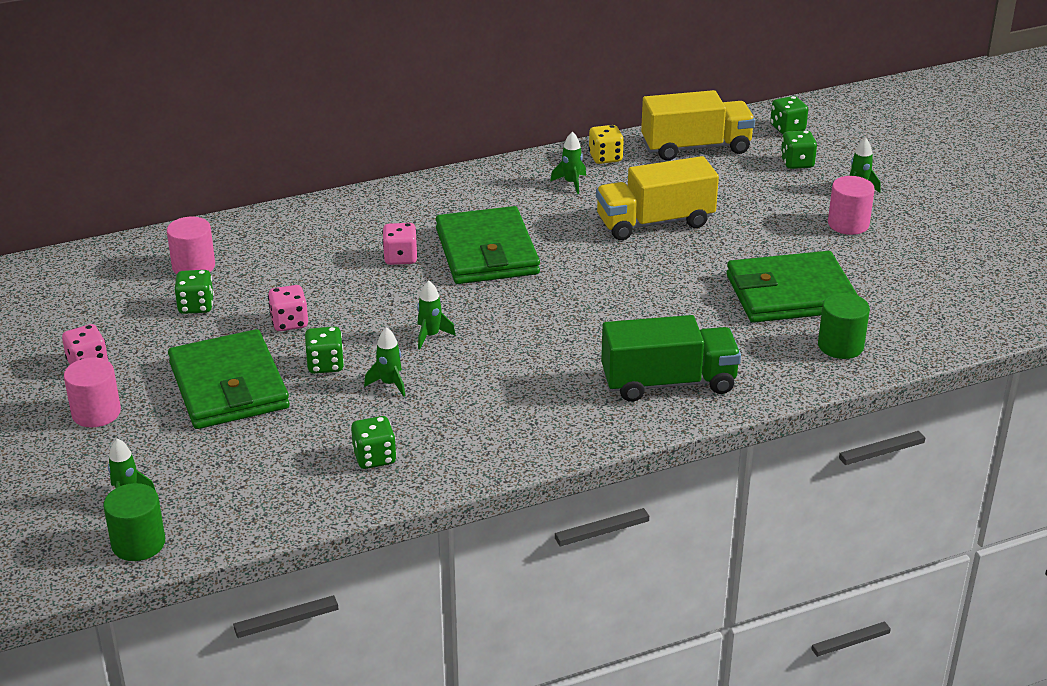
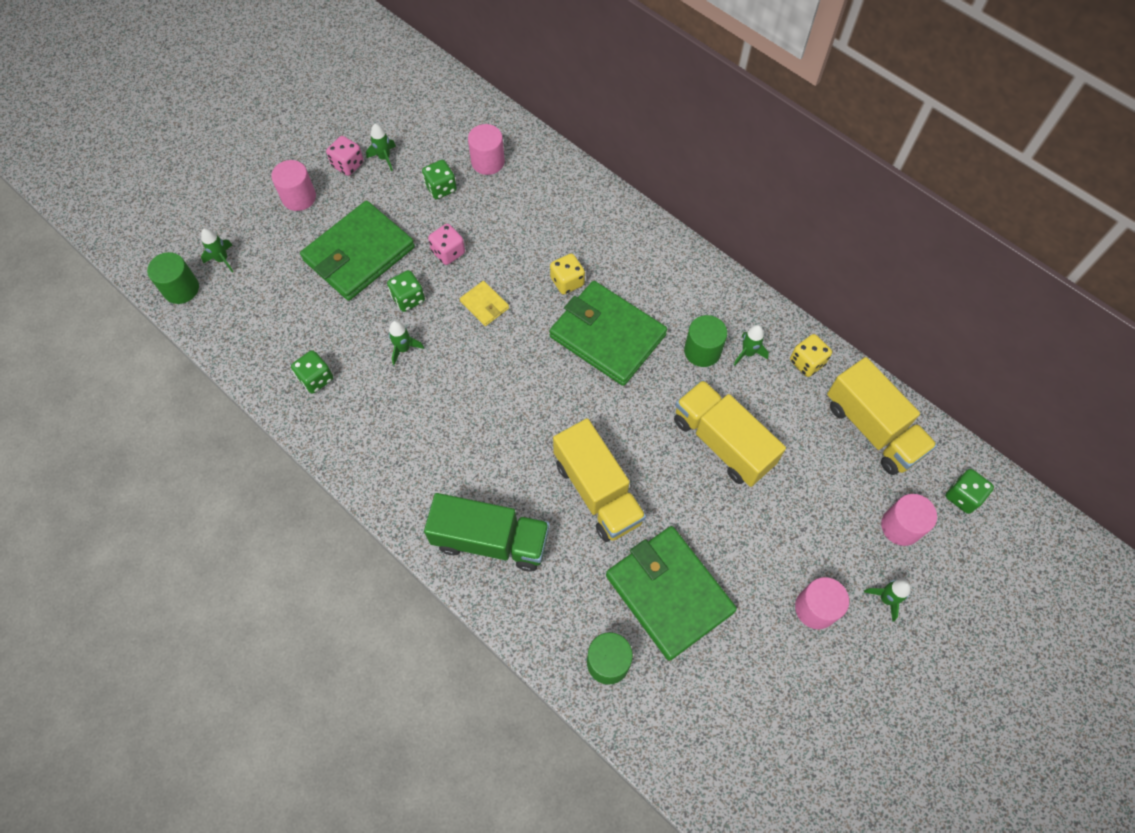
camera: 65 degrees right, 30 degrees up
(381, 316) = (484, 305): none -> yellow wallet
(400, 258) = (567, 282): pink dice -> yellow dice
(431, 336) = (474, 348): green rocket -> green rocket (384, 158)
(486, 252) = (607, 336): green wallet -> green wallet turned 75 degrees clockwise
(549, 205) = (702, 351): none -> green cylinder
(658, 304) = (597, 491): none -> yellow truck
(668, 383) = (490, 540): green truck -> green truck turned 45 degrees counterclockwise
(797, 163) = (901, 526): green dice -> pink cylinder

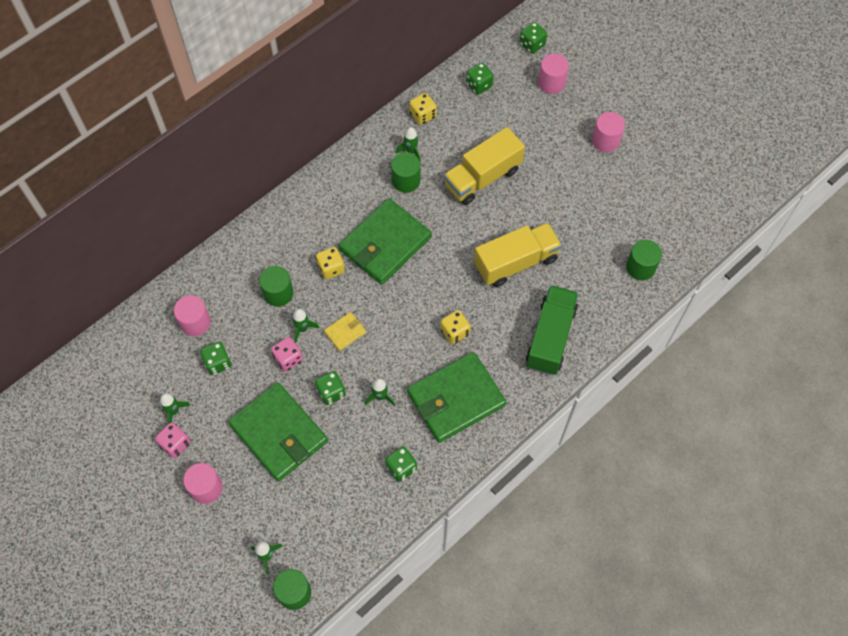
camera: 85 degrees left, 0 degrees up
(492, 424) = (455, 332): none -> yellow dice
(530, 233) = (278, 293): none -> green cylinder
(669, 593) = (593, 225): green wallet -> green wallet (456, 399)
(872, 428) = (479, 85): yellow truck -> green dice
(886, 599) = (600, 100): green rocket -> green rocket (302, 328)

